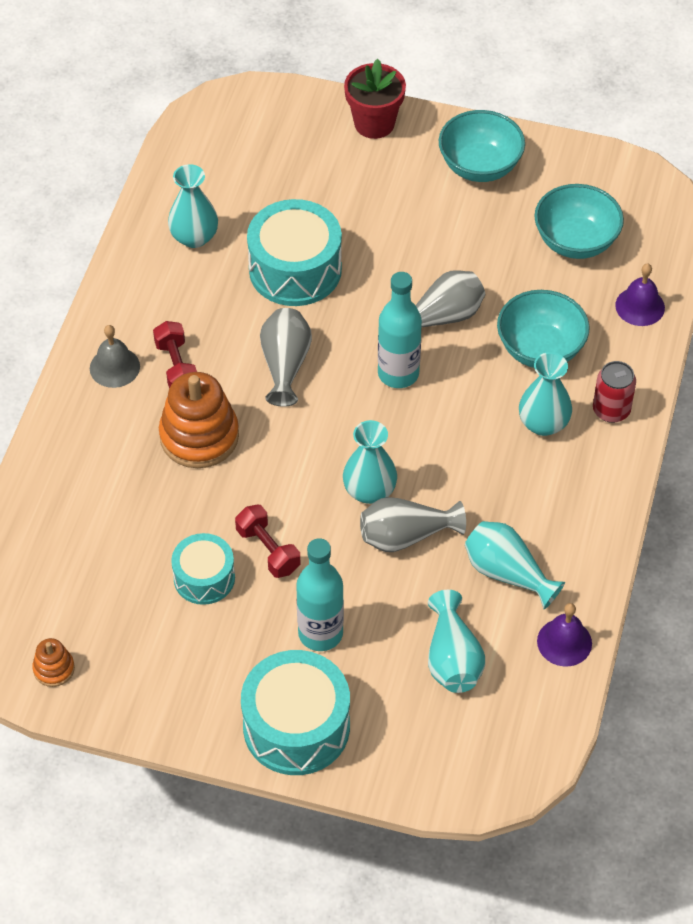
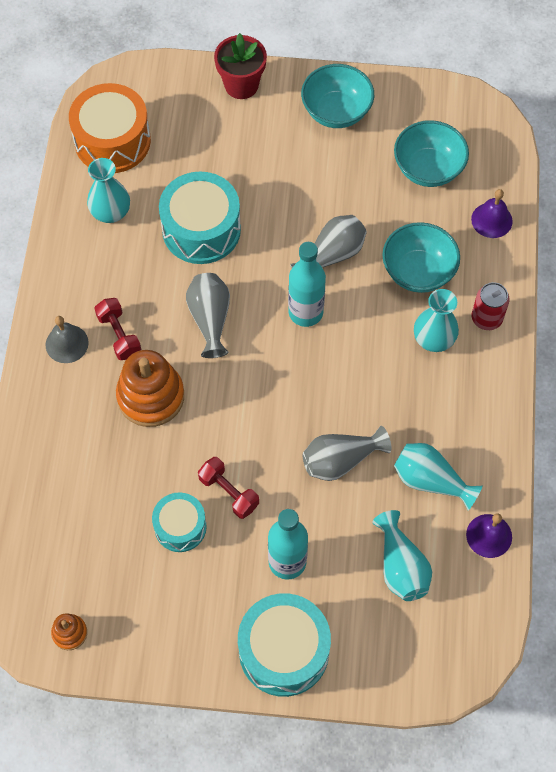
camera: 10 degrees left, 10 degrees up
(212, 163) = (112, 141): none -> orange drum
(369, 491) = (302, 424): turquoise vase -> none

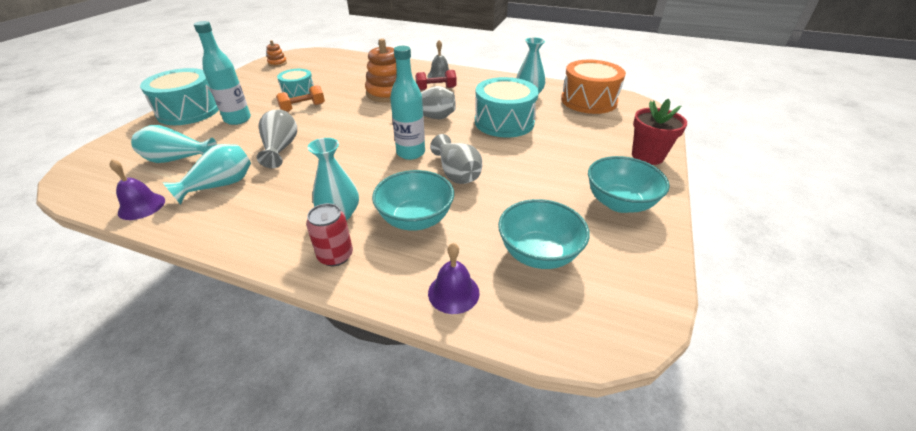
camera: 105 degrees right, 25 degrees down
(229, 492) = (303, 108): red dumbbell -> orange dumbbell

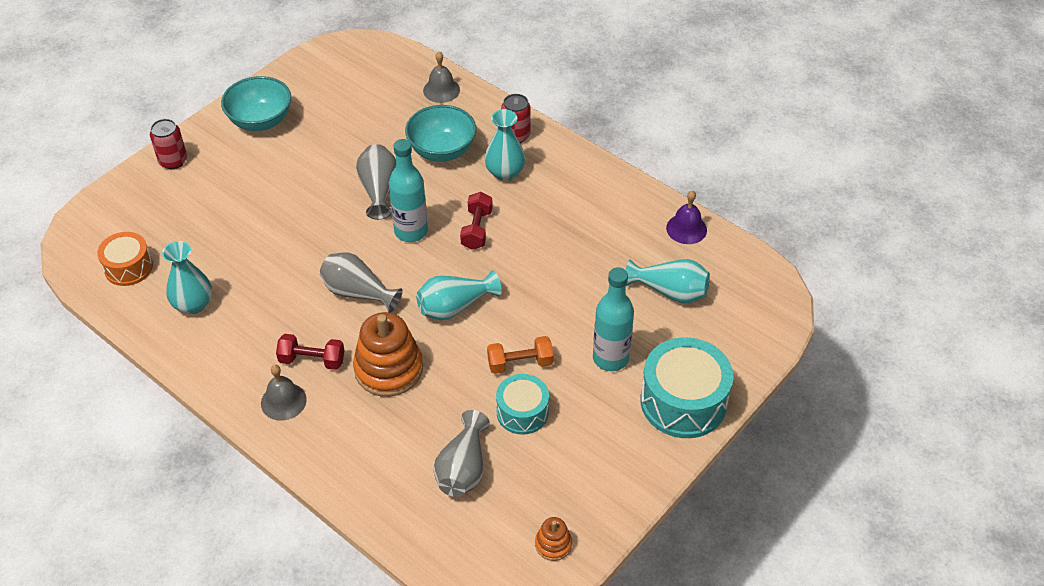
camera: 160 degrees left, 10 degrees up
(220, 185) = (616, 237): turquoise vase -> turquoise vase (455, 307)
(280, 148) = (554, 279): grey vase -> grey vase (463, 469)
(354, 165) = (477, 229): none -> red dumbbell
(453, 292) = (441, 90): purple bell -> grey bell
(504, 122) = (273, 255): turquoise drum -> none
(538, 254) = (364, 99): turquoise bowl -> none
(588, 101) = (128, 267): orange drum -> orange drum, size x0.60
(647, 156) = (173, 161): red flower pot -> red can

